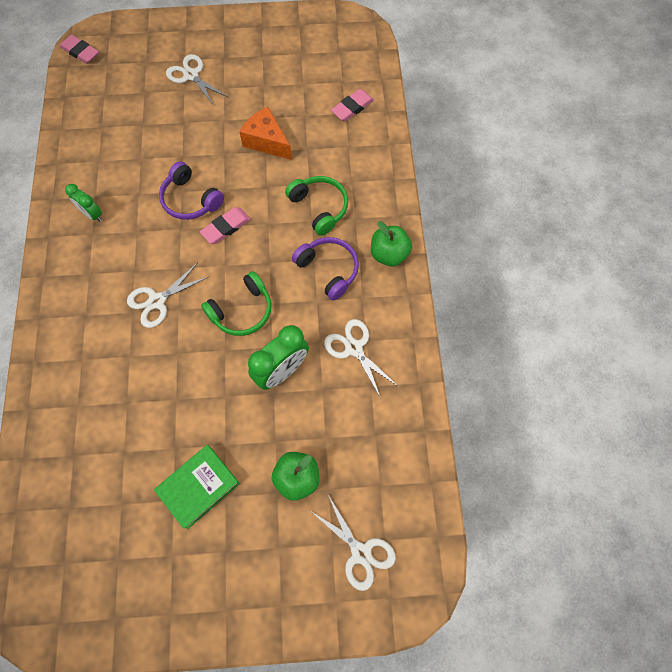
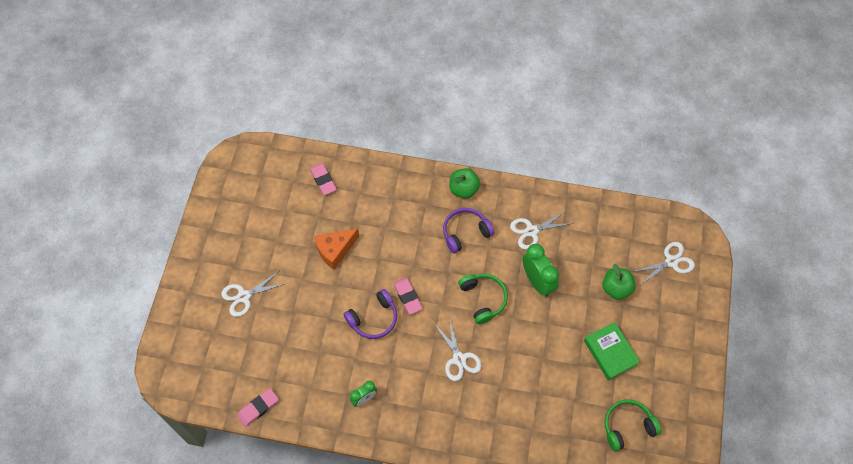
camera: 75 degrees left, 5 degrees down
(80, 52) = (179, 388): pink eraser -> pink eraser (258, 408)
(319, 208) = (410, 226): green headphones -> green headphones (627, 427)

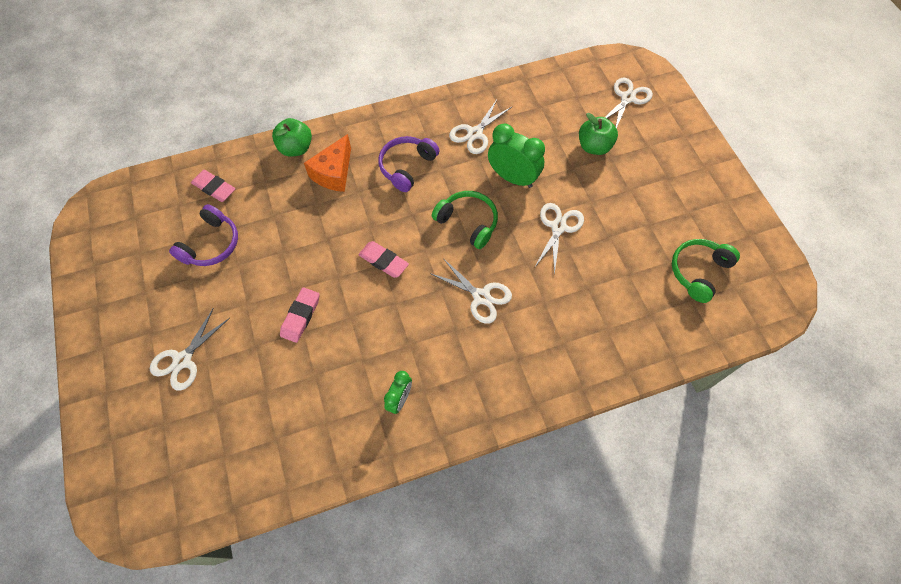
camera: 30 degrees left, 0 degrees up
(258, 408) = (273, 485): pink eraser -> pink eraser (301, 316)
(335, 250) = (270, 254): orange cheese -> orange cheese (334, 173)
(373, 318) = (358, 304): purple headphones -> purple headphones (211, 244)
(463, 189) = (379, 127): green apple -> green apple (296, 148)
(546, 337) = (558, 227): none -> white scissors
(610, 353) = (631, 209): green book -> none

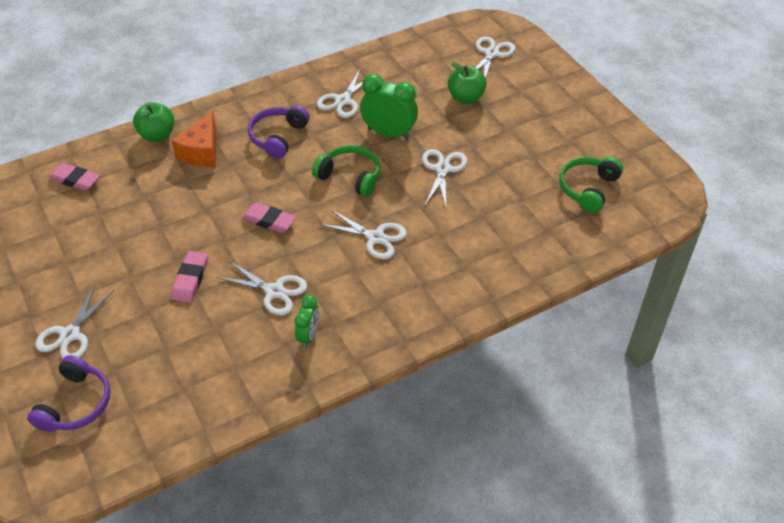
camera: 10 degrees left, 15 degrees down
(211, 244) = (81, 229): purple headphones -> purple headphones (75, 404)
(376, 343) = (274, 291): none -> white scissors

